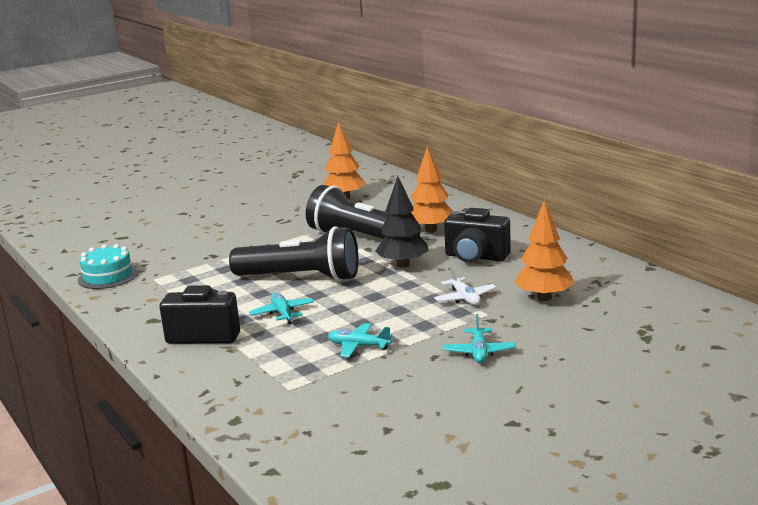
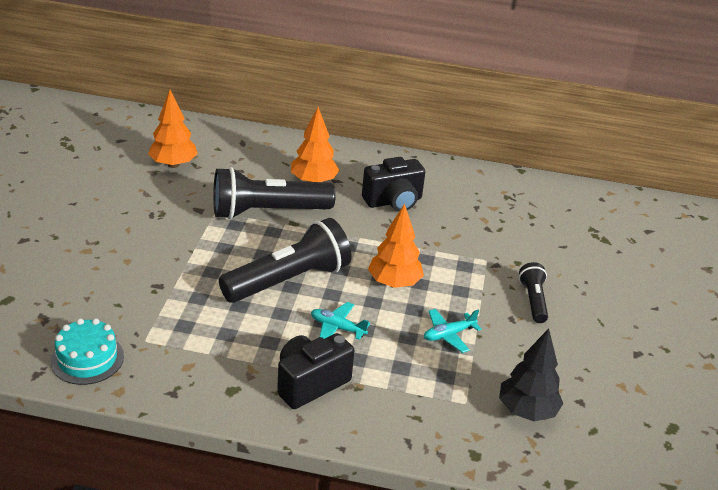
camera: 50 degrees left, 15 degrees up
(403, 265) = (351, 231): black tree -> black tree (526, 411)
(465, 298) = (448, 250): white plane -> none
(479, 352) = (533, 300): turquoise plane -> black flashlight
(544, 297) = (498, 227): orange tree -> orange tree (394, 283)

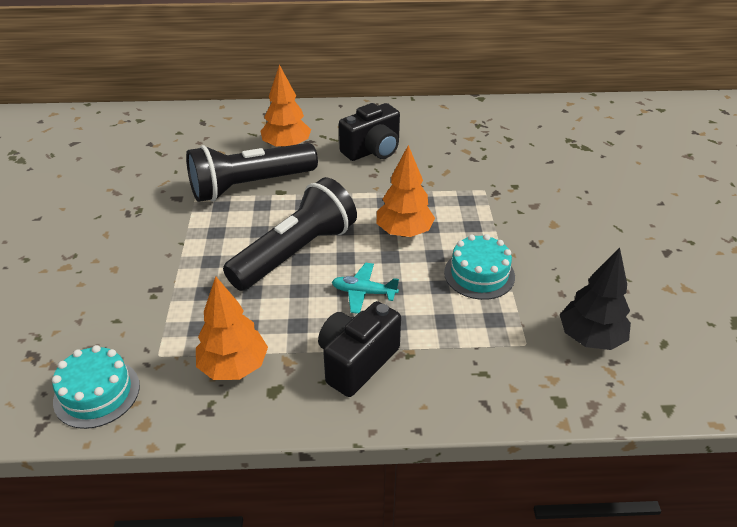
camera: 10 degrees left, 5 degrees up
(173, 164) = (137, 157): orange tree -> orange tree (234, 367)
(448, 335) = (479, 274): turquoise plane -> turquoise cake
(533, 300) = (546, 220): black flashlight -> none

